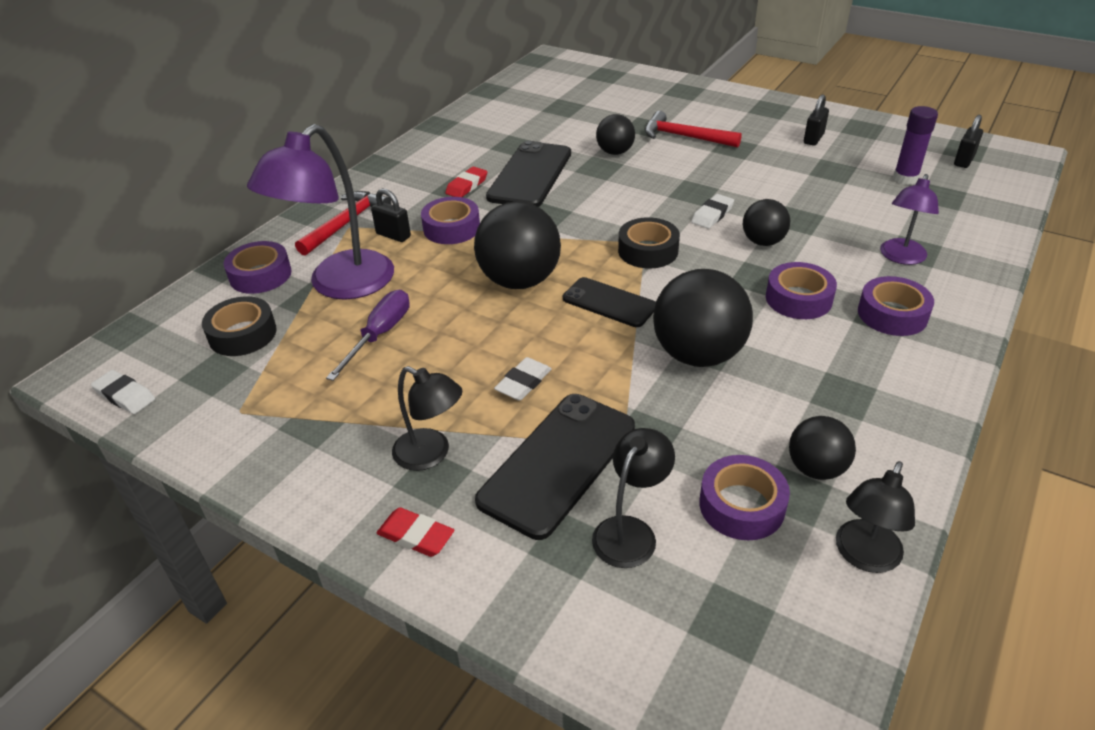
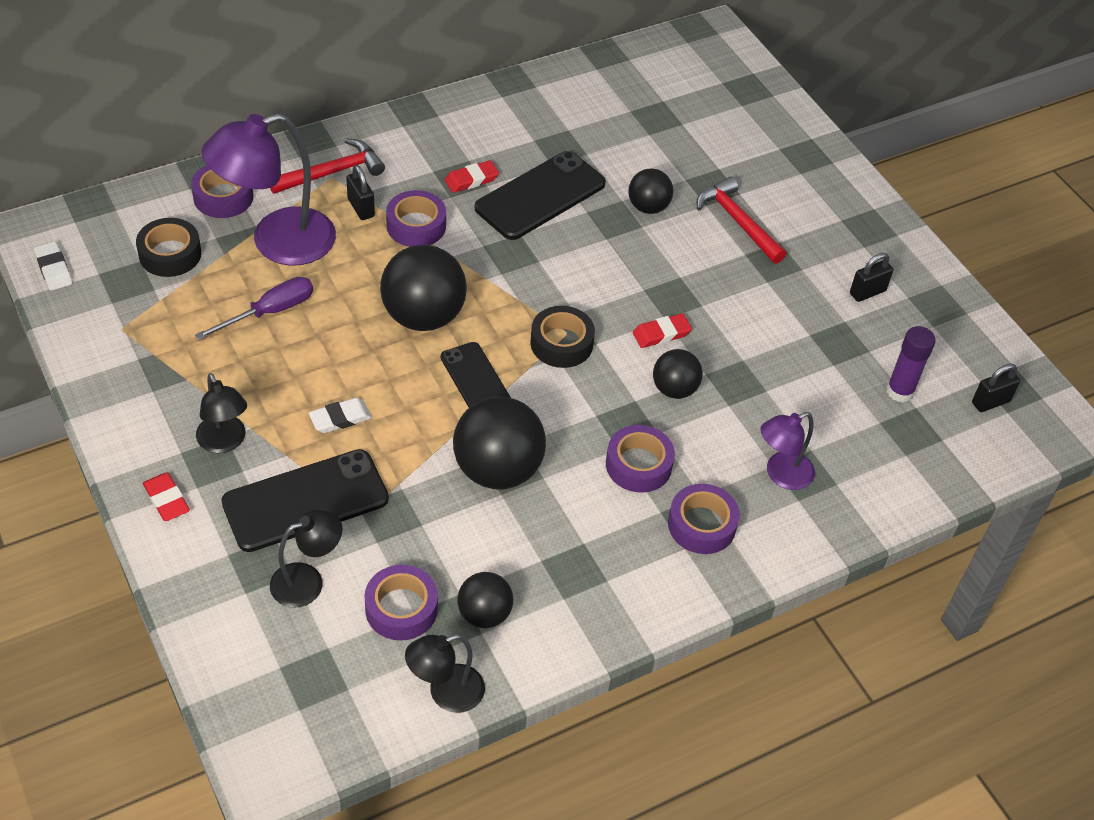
camera: 25 degrees right, 10 degrees up
(712, 215) = (661, 334): white eraser -> red eraser

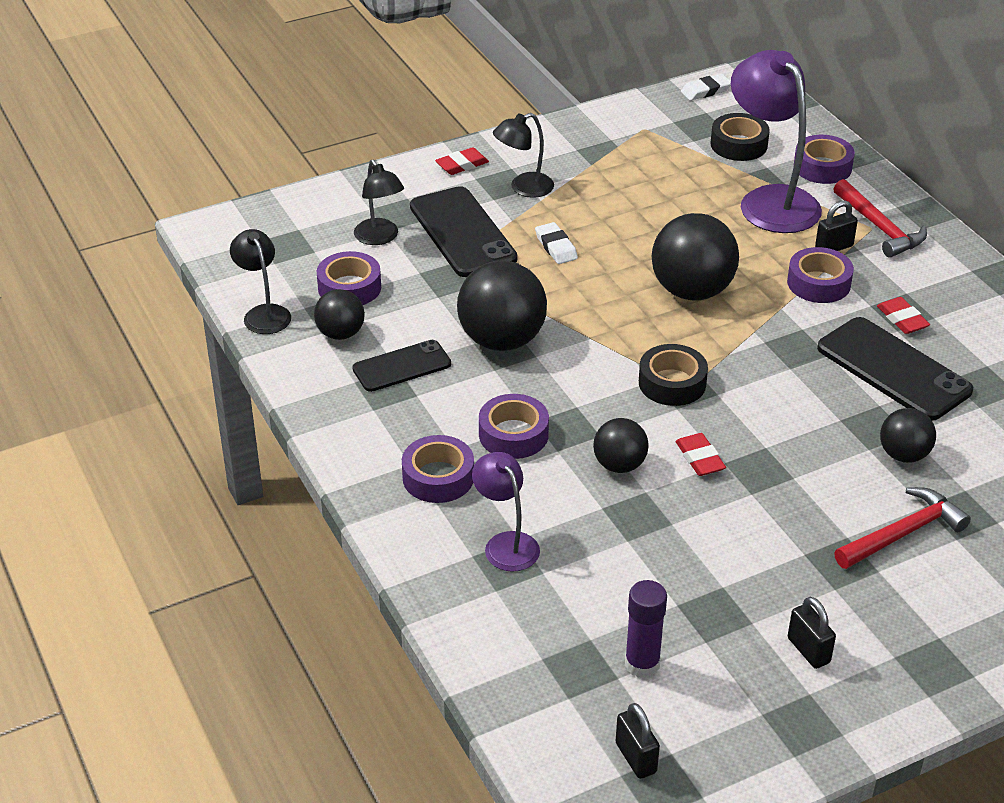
camera: 95 degrees right, 10 degrees down
(270, 312) = (679, 202): purple screwdriver -> none
(476, 380) = (613, 326): black phone -> black phone (402, 366)

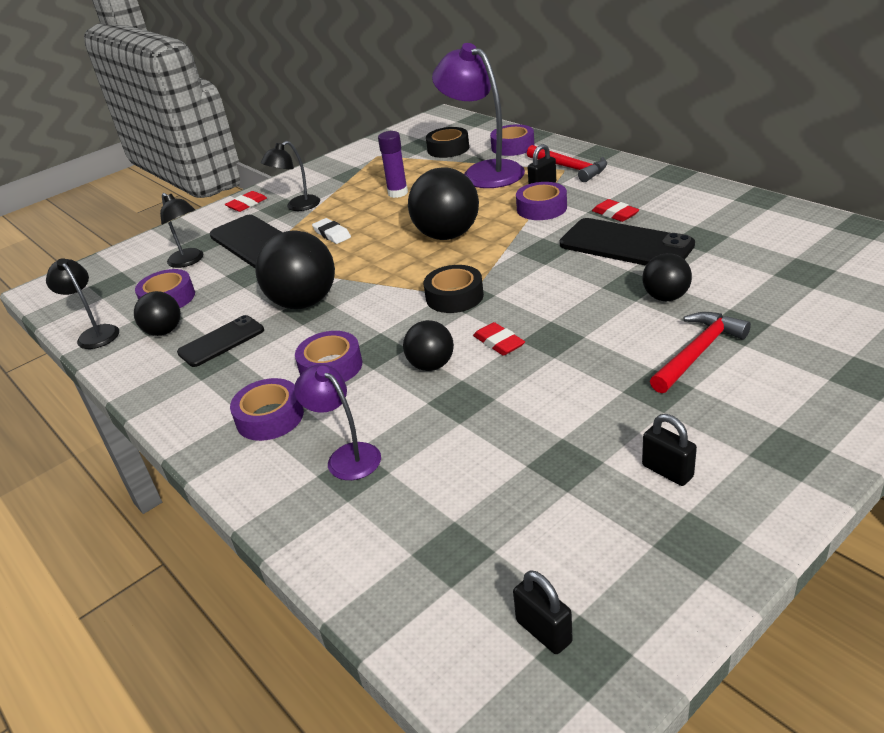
camera: 10 degrees left, 5 degrees down
(642, 664) = (514, 530): purple glue stick -> purple glue stick (398, 193)
(706, 91) = (413, 128): white eraser -> none

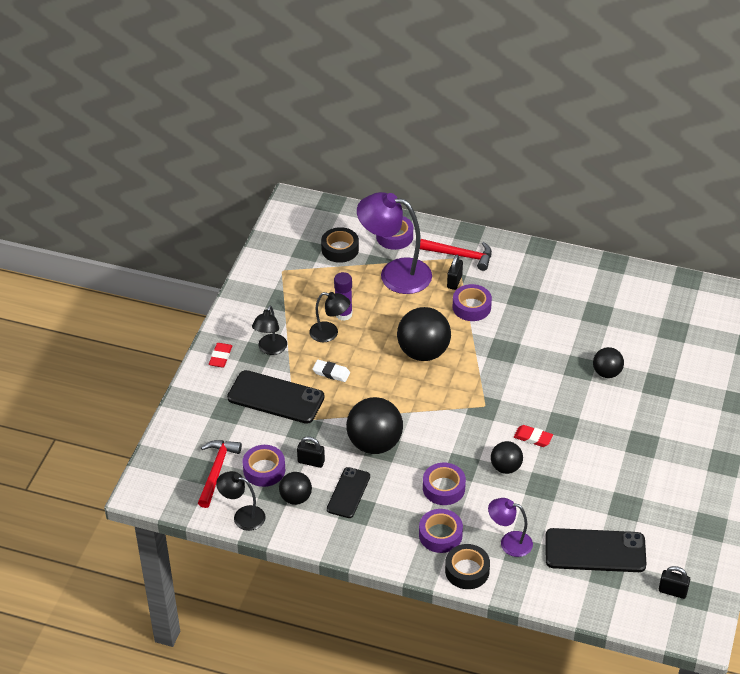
camera: 35 degrees left, 10 degrees up
(189, 261) = (239, 430): black lamp -> black lamp (330, 333)
(454, 296) = (475, 408): black tape -> black tape (467, 571)
(615, 214) = (527, 301): red eraser -> none
(625, 245) = (554, 331): black phone -> black phone (595, 551)
(667, 471) = (676, 493): black padlock -> black padlock (311, 462)
(697, 352) = (648, 411): red hammer -> red hammer (216, 471)

